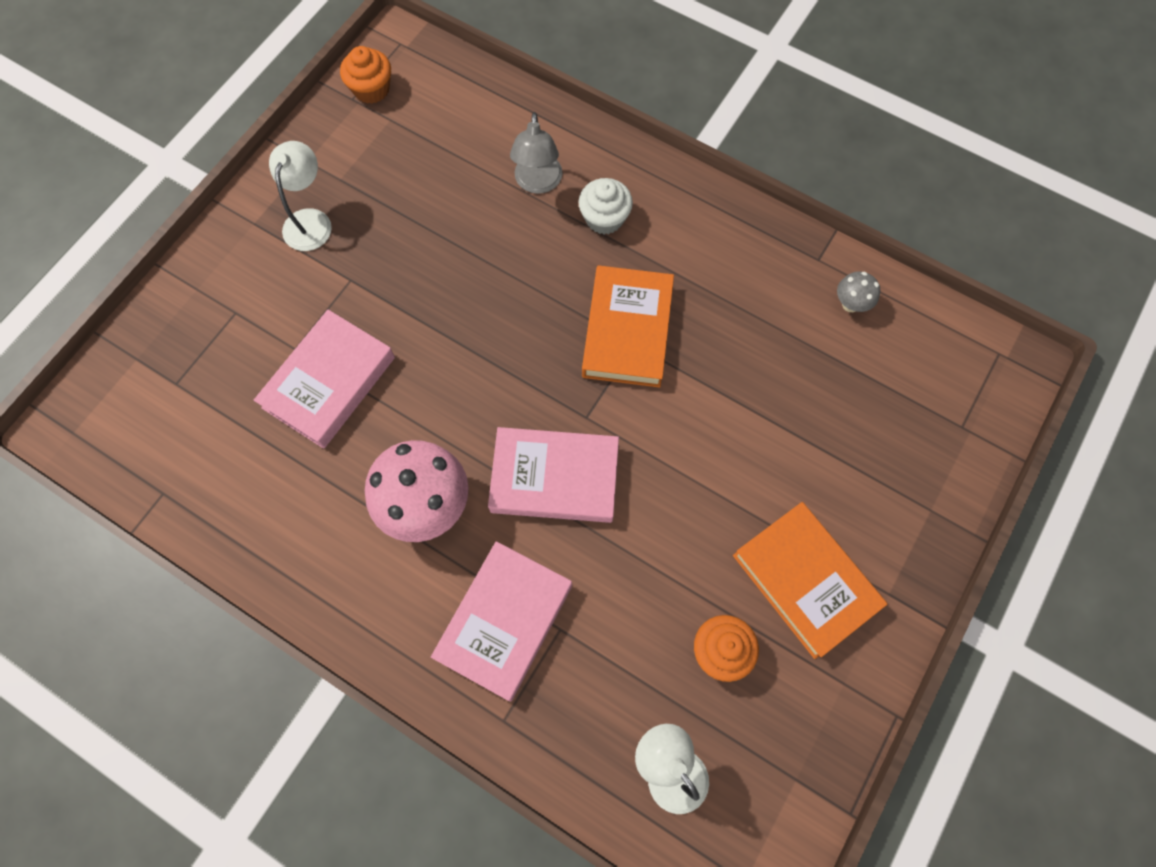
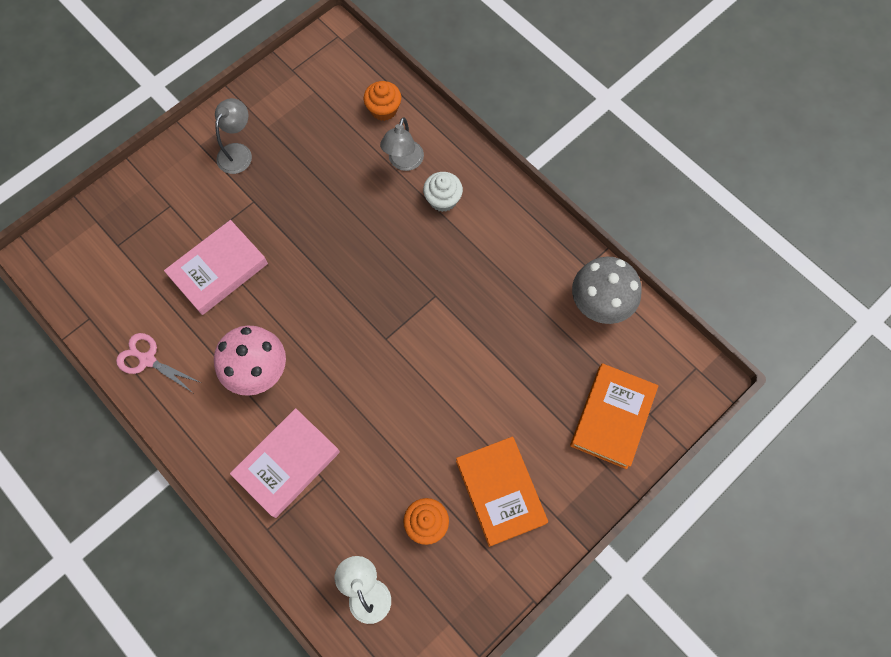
camera: 15 degrees right, 0 degrees up
(263, 529) = (147, 360): none -> pink scissors
(310, 220) = (238, 152): white lamp -> grey lamp
(371, 89) = (307, 66): orange cupcake -> orange cupcake (383, 109)
(554, 478) = (351, 375): pink book -> none
(627, 330) = (433, 284): orange book -> orange book (612, 417)
(850, 304) = (599, 305): grey mushroom -> grey mushroom, size x2.17

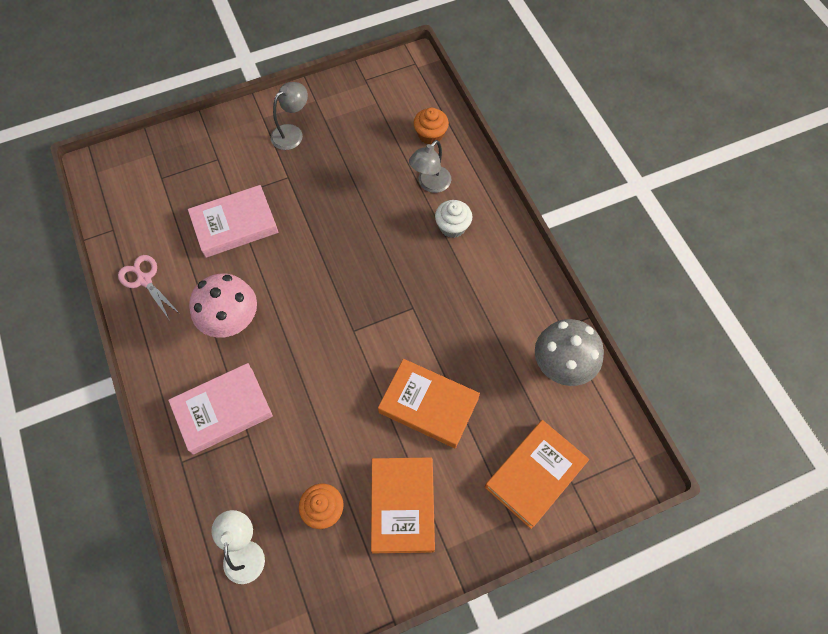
camera: 20 degrees right, 5 degrees down
(488, 387) = (428, 405): none -> orange book

